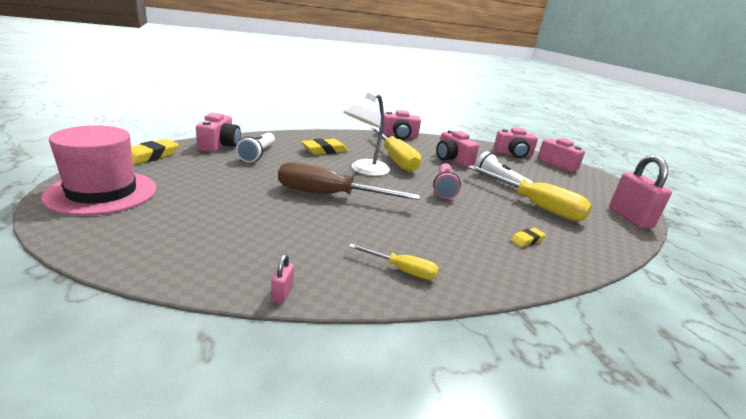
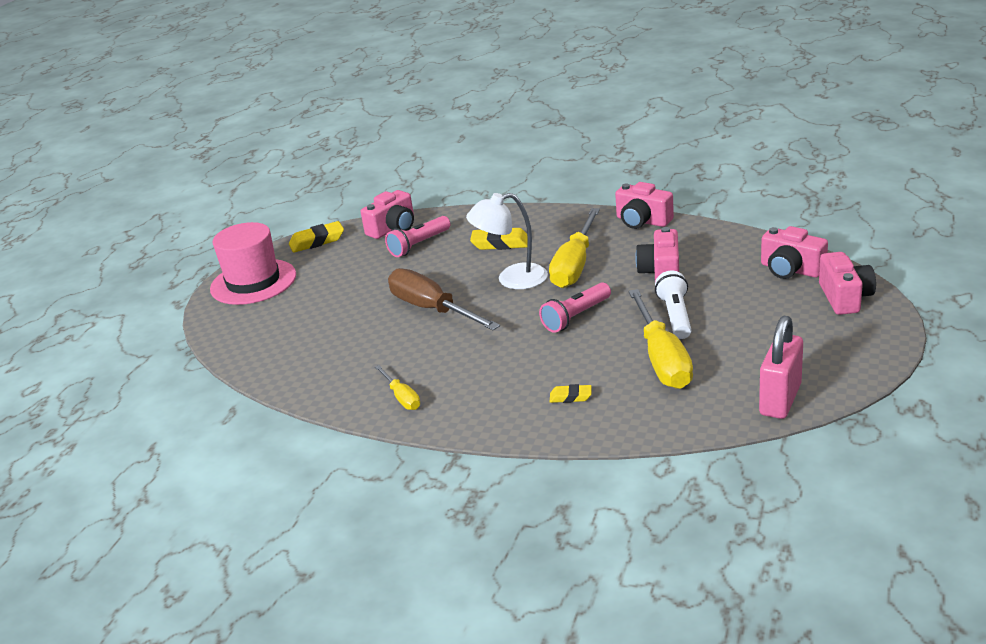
camera: 45 degrees right, 5 degrees up
(258, 154) = (419, 245): white flashlight -> pink flashlight
(282, 294) = (296, 394): pink padlock -> none

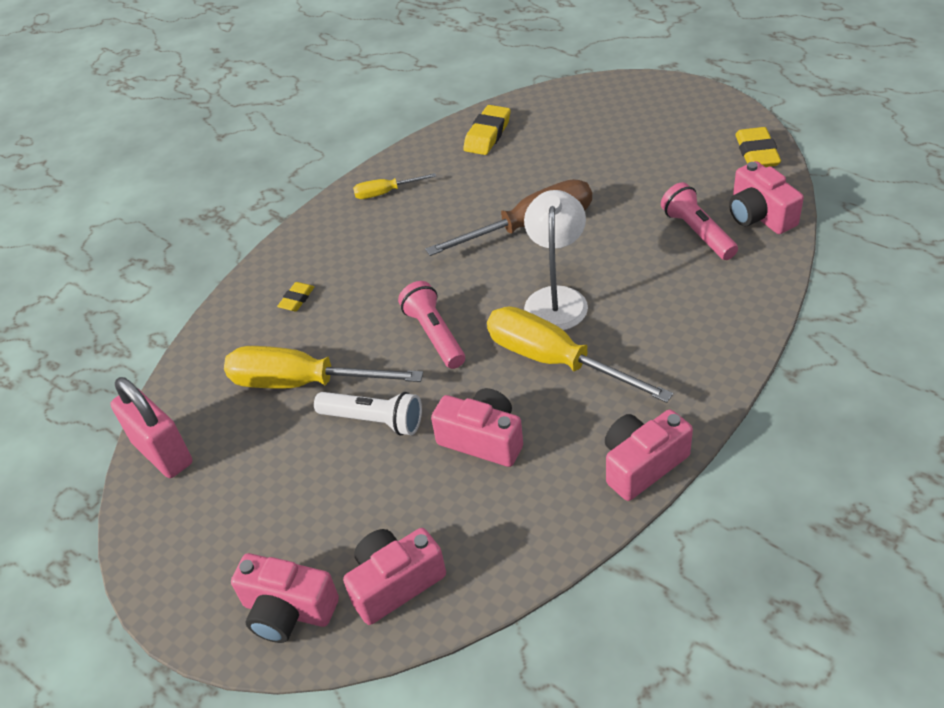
camera: 110 degrees right, 15 degrees up
(253, 282) = (679, 108): pink hat -> none
(500, 243) = (658, 304): yellow eraser -> yellow eraser (487, 135)

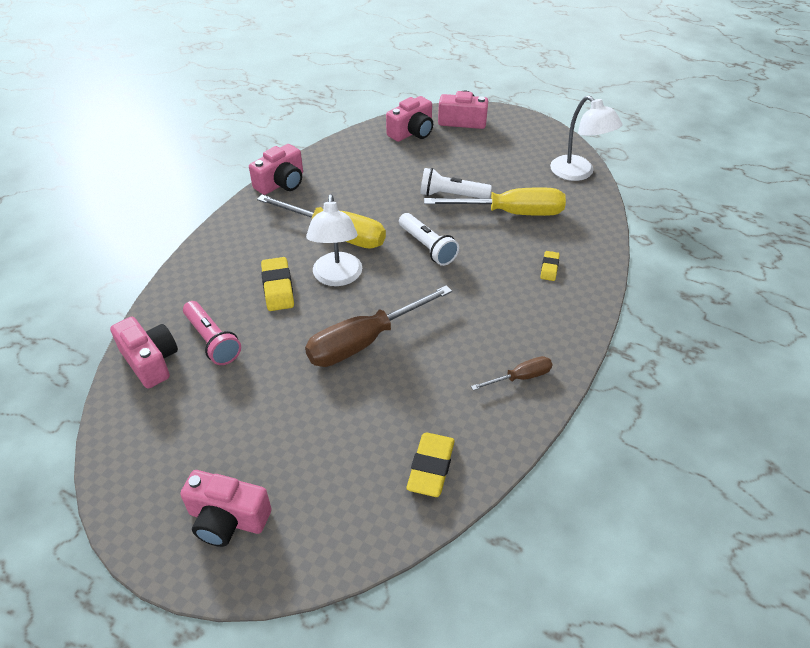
camera: 165 degrees right, 0 degrees up
(163, 453) = (578, 173): pink padlock -> white lamp
(385, 193) = (520, 377): yellow screwdriver -> brown screwdriver
(434, 335) = (427, 247): pink flashlight -> white flashlight
(482, 439) = (378, 189): pink camera -> pink camera (227, 519)
(756, 153) = (124, 443): yellow eraser -> yellow eraser (278, 288)

